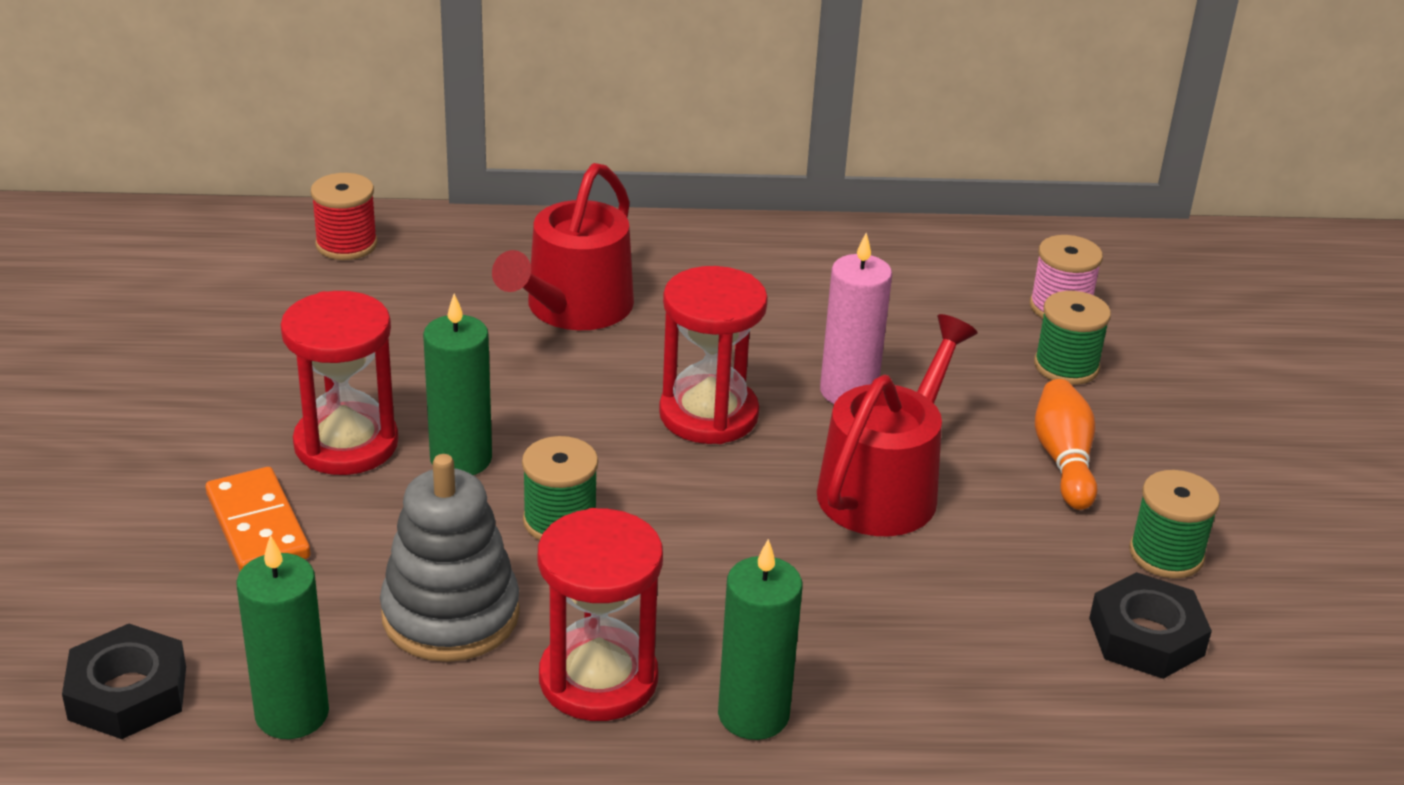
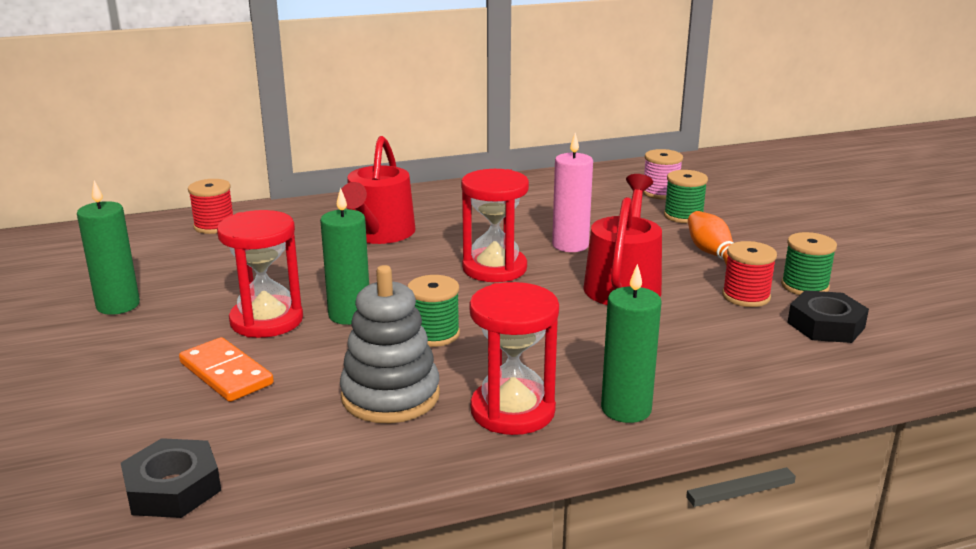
camera: 15 degrees left, 10 degrees down
(292, 714) = (307, 474): green candle -> green candle (118, 305)
(1058, 553) = (746, 296): none -> red spool

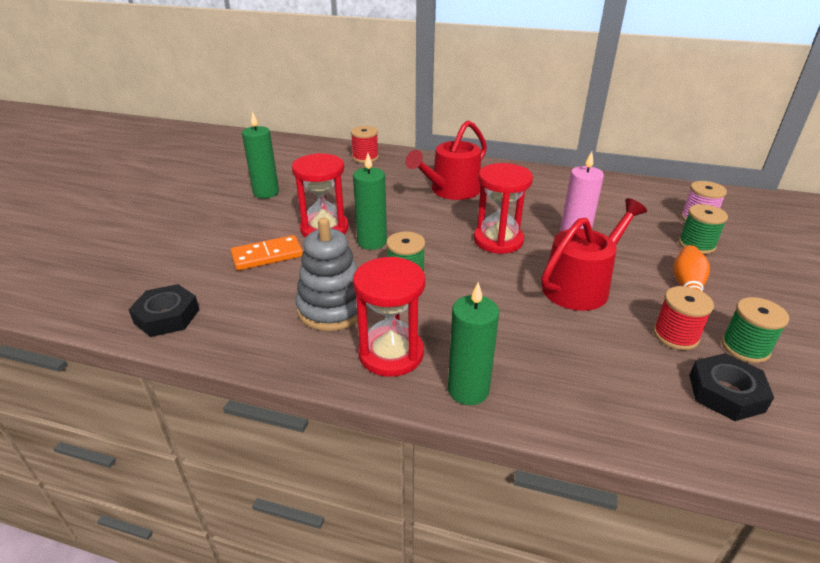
camera: 35 degrees right, 10 degrees up
(226, 373) = (267, 255): orange domino -> orange domino turned 75 degrees clockwise

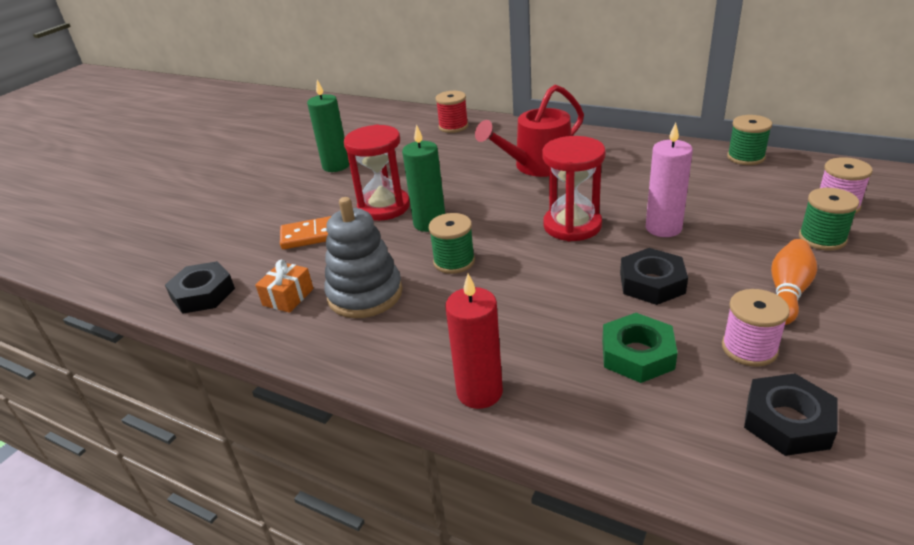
camera: 15 degrees right, 0 degrees up
(257, 315) = (288, 297): none -> orange gift
(391, 354) = (410, 346): red hourglass -> none
(468, 390) = (479, 392): green candle -> red candle
(580, 286) = (652, 283): red watering can -> black nut
(590, 346) = (637, 354): none -> green nut
(675, 335) = (749, 348): red spool -> pink spool
(745, 348) = (835, 369): green spool -> green spool (745, 157)

